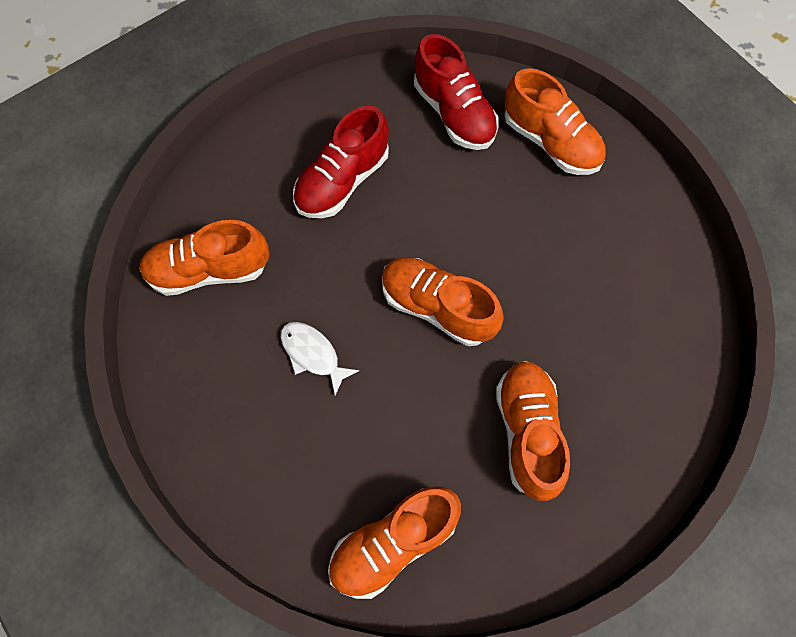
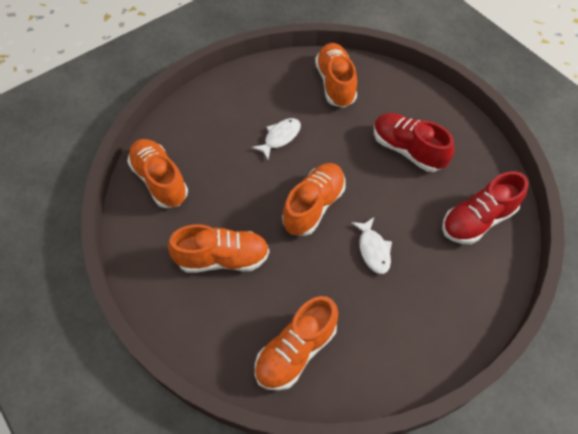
camera: 90 degrees right, 10 degrees down
(503, 235) = (373, 250): none -> white fish
(550, 141) = (462, 289): orange shoe -> orange shoe (296, 351)

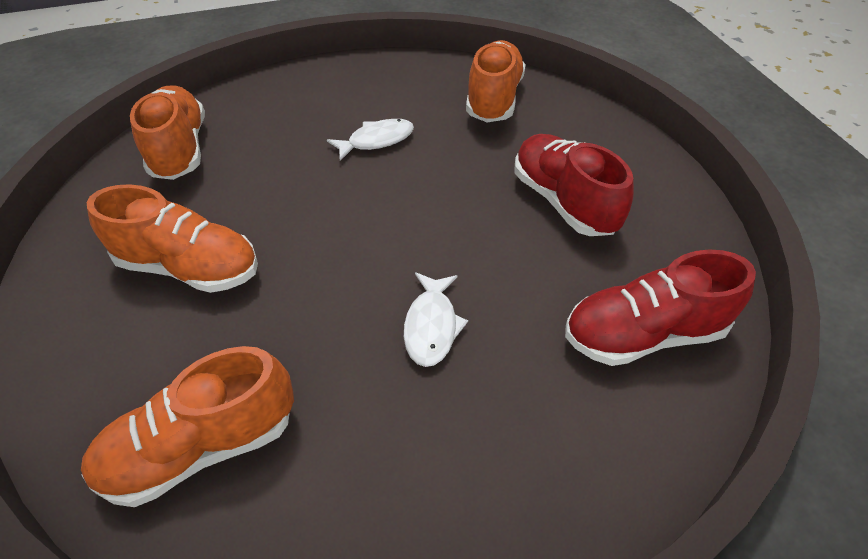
camera: 20 degrees right, 10 degrees down
(314, 206) = (372, 236): orange shoe -> none

